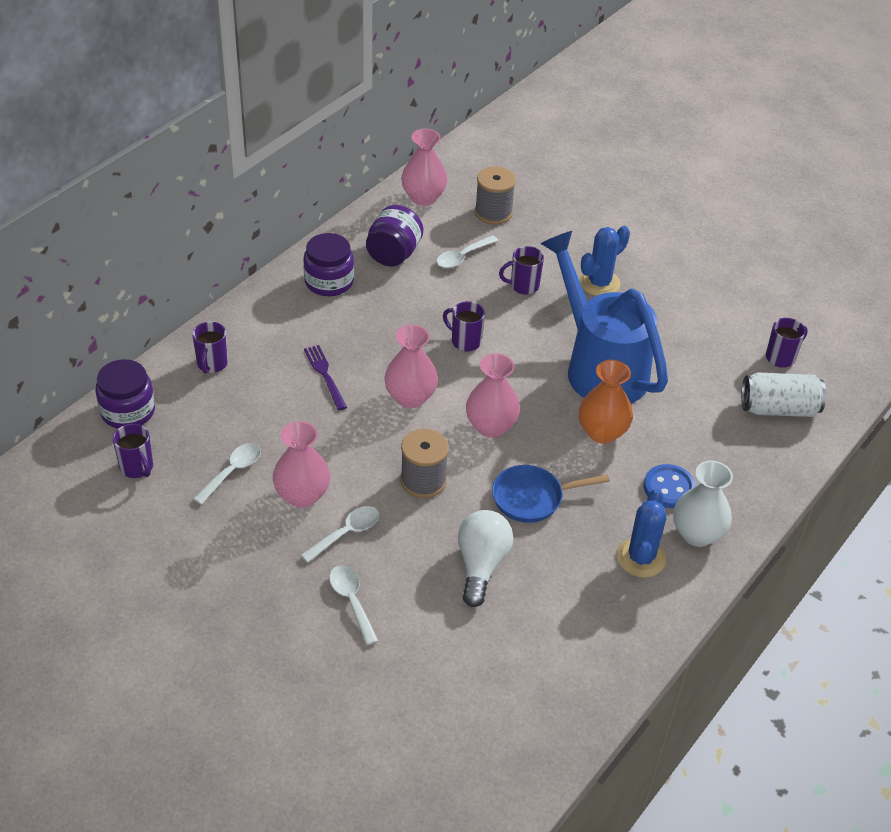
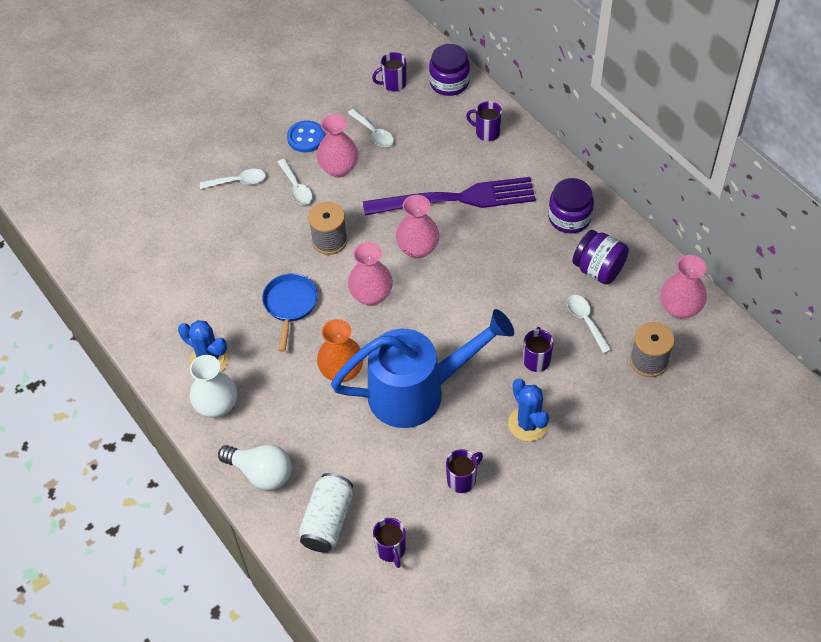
camera: 110 degrees right, 10 degrees up
(324, 374) = (458, 198): purple fork -> purple fork, size x2.28
(465, 341) = (473, 299): purple mug -> purple mug (462, 479)
(481, 565) = (240, 259): white light bulb -> white light bulb (261, 473)
(669, 488) = (268, 401): blue button -> blue button (306, 138)

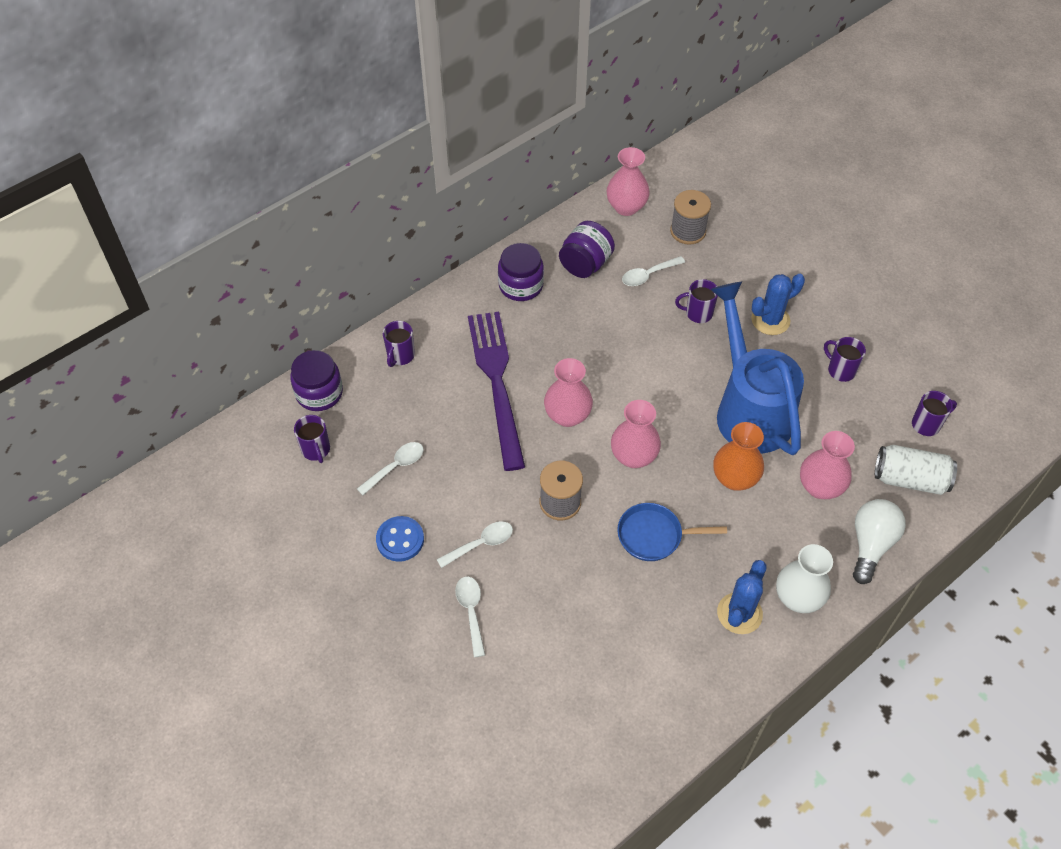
camera: 95 degrees left, 0 degrees up
(339, 168) = (451, 500): pink vase -> pink vase (820, 487)

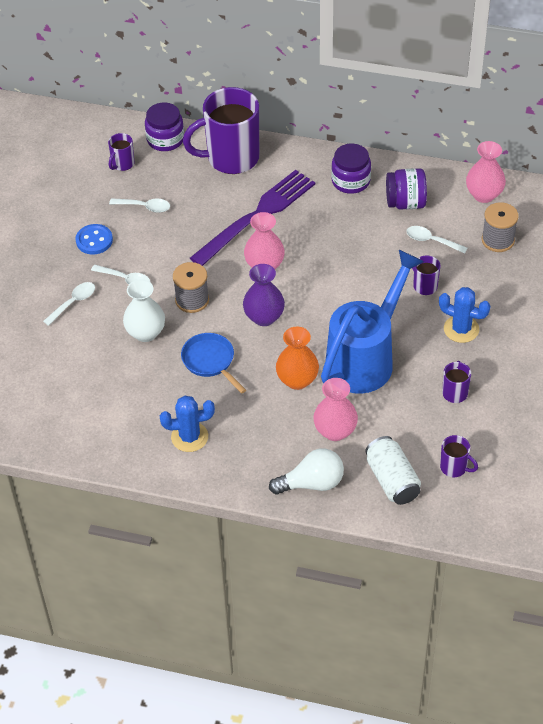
camera: 55 degrees right, 5 degrees down
(400, 356) = (231, 158): purple mug -> purple mug, size x2.28
(633, 456) = (264, 317): pink vase -> purple vase
(798, 598) = (230, 463): white vase -> white vase (145, 333)

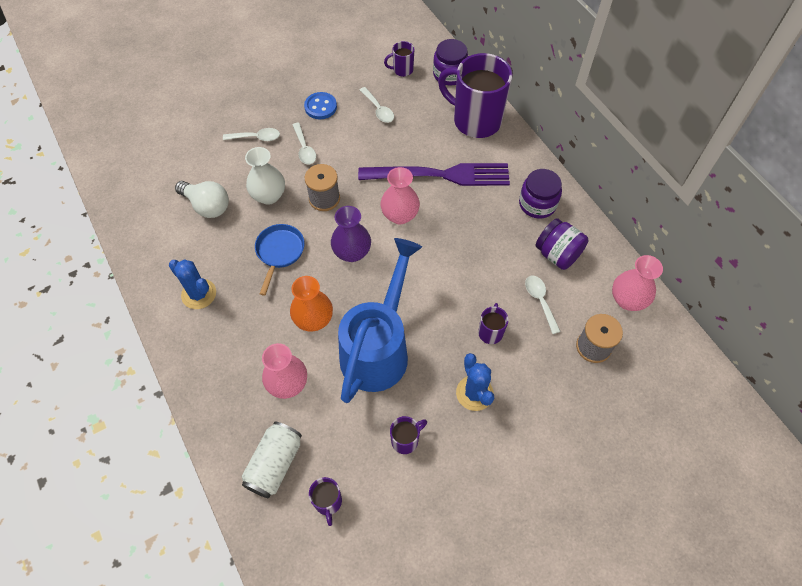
camera: 45 degrees right, 10 degrees up
(312, 483) = (223, 408): white light bulb -> white light bulb (207, 206)
(365, 358) = (378, 348): blue watering can -> blue watering can turned 60 degrees counterclockwise

